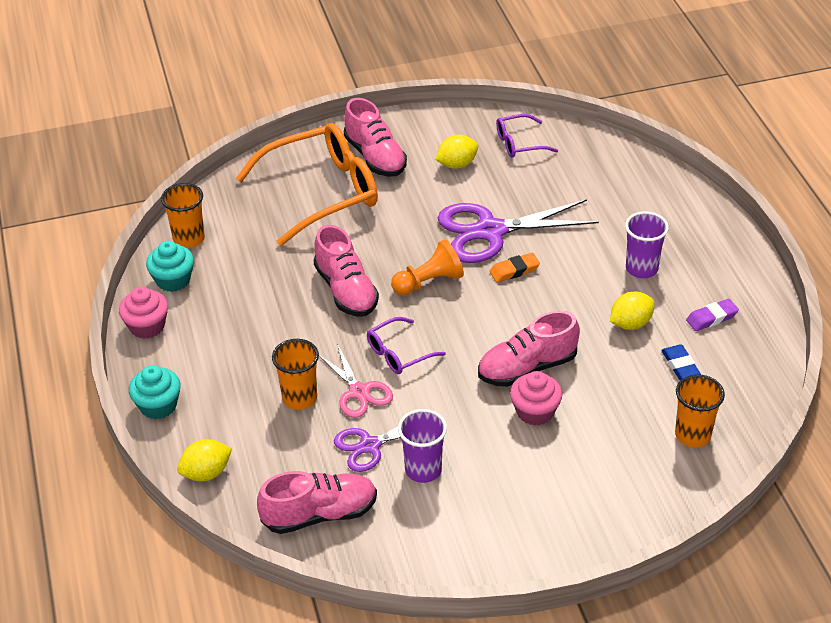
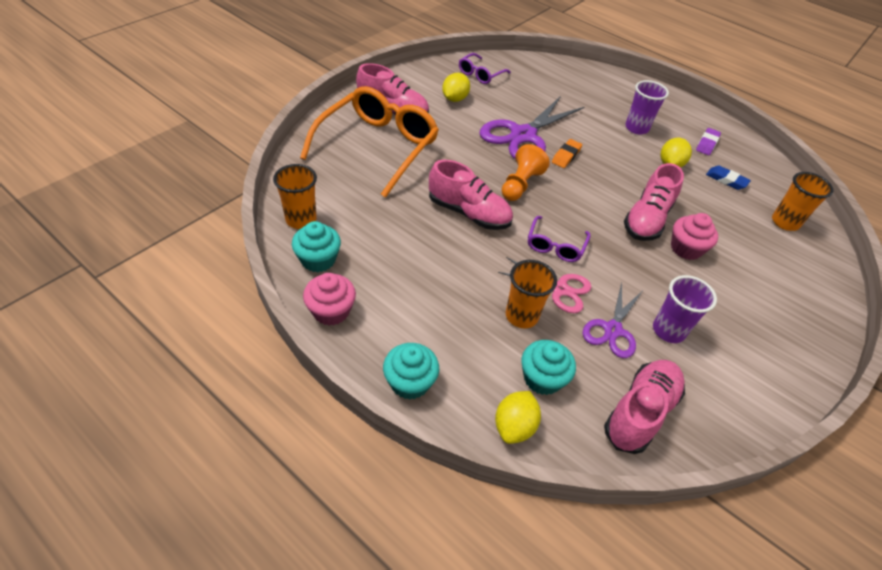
camera: 40 degrees left, 5 degrees up
(265, 452) = (542, 378): none -> turquoise cupcake

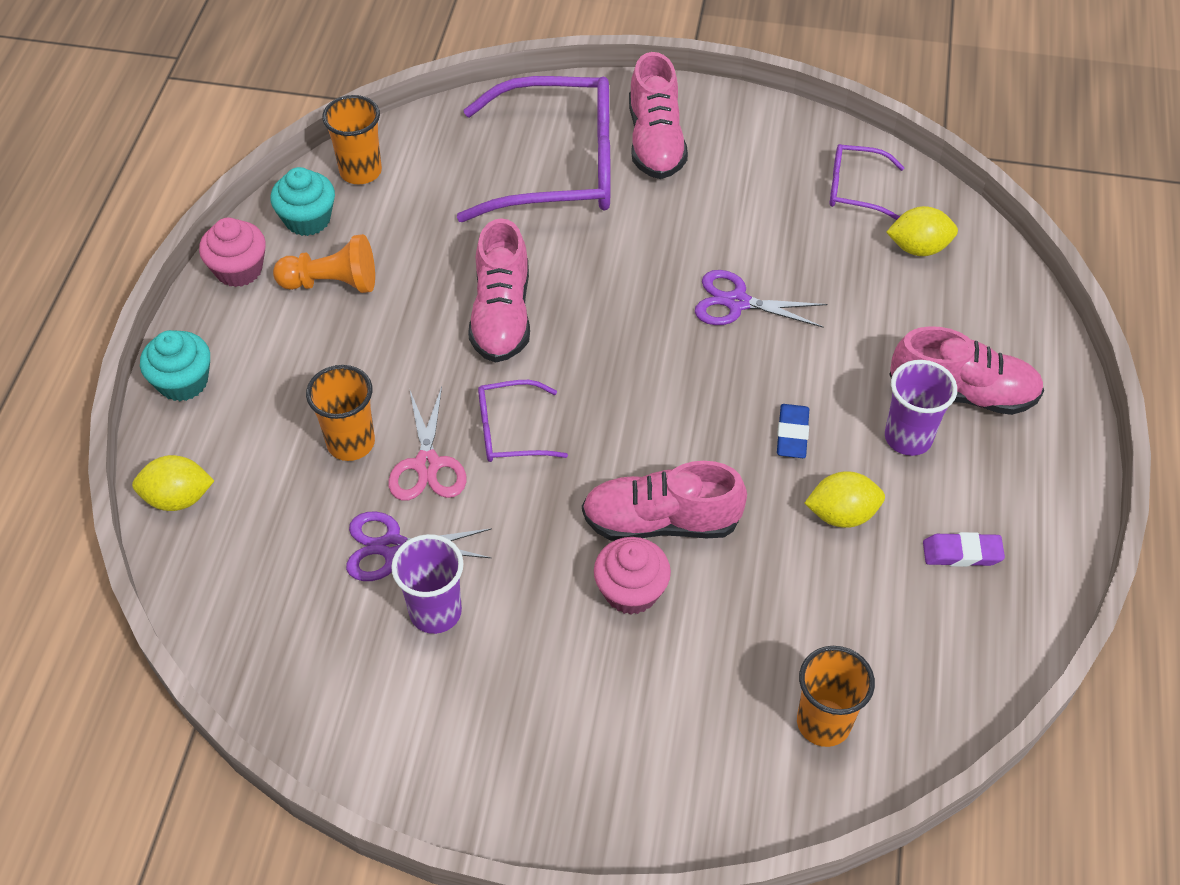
camera: 65 degrees right, 5 degrees up
(377, 147) = (558, 167): orange glasses -> purple glasses
(454, 99) = (753, 190): yellow lemon -> yellow lemon (918, 248)
(520, 184) = (612, 344): orange pawn -> orange pawn (332, 283)
(523, 135) = (737, 302): purple scissors -> purple scissors, size x0.57
(542, 378) = (263, 500): turquoise cupcake -> none
(566, 156) = (733, 372): orange eraser -> none
(640, 412) = (271, 617): pink shoe -> pink shoe (962, 393)
(726, 180) = (872, 607): blue eraser -> blue eraser (792, 434)

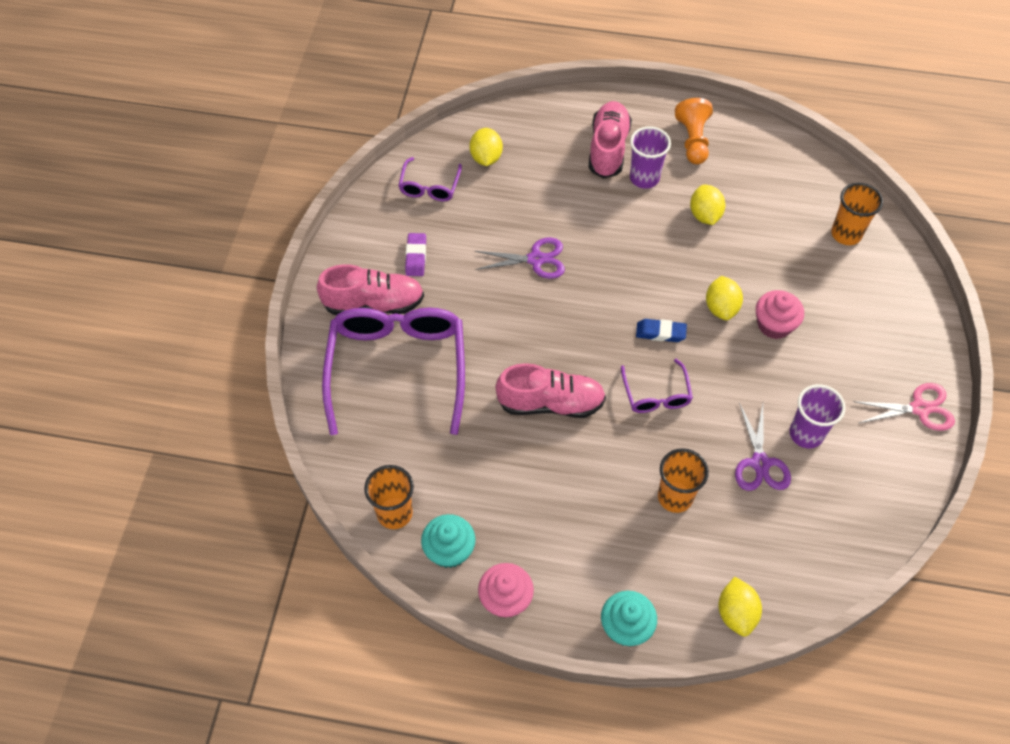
camera: 90 degrees left, 5 degrees up
(332, 283) = (520, 524): orange pawn -> orange pawn (693, 140)
(427, 464) = (689, 445): pink scissors -> pink scissors (919, 408)
(661, 522) = (721, 308): pink shoe -> yellow lemon
(737, 302) = (536, 259): purple scissors -> purple scissors turned 105 degrees counterclockwise
(792, 434) = (646, 236): blue eraser -> blue eraser (660, 333)
(962, 553) = (725, 161): purple eraser -> purple eraser (416, 257)

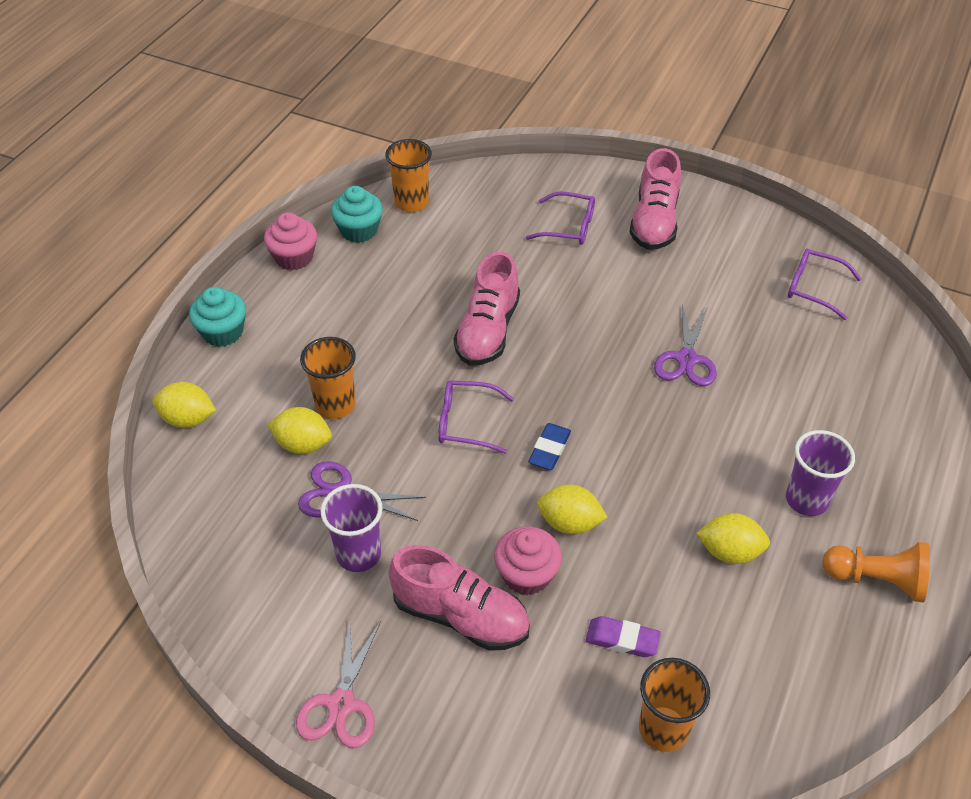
camera: 105 degrees right, 10 degrees down
(397, 368) = (569, 227): purple glasses -> purple glasses, size x0.47
(416, 257) = (710, 261): purple eraser -> purple eraser (622, 639)
(486, 158) = (857, 345): yellow lemon -> yellow lemon (303, 444)
(608, 149) = (865, 473): pink shoe -> pink shoe (460, 615)

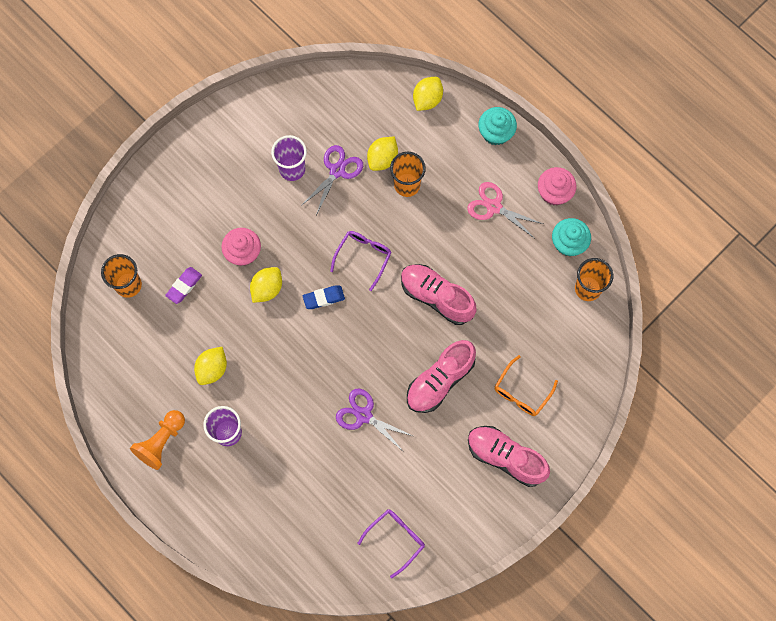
camera: 110 degrees right, 25 degrees up
(341, 704) = (207, 137): pink scissors -> pink scissors (494, 207)
(460, 615) = (232, 209): pink shoe -> pink shoe (440, 381)
(549, 449) = (323, 298): blue eraser -> blue eraser turned 60 degrees counterclockwise
(569, 227) = (521, 392): purple glasses -> orange glasses

